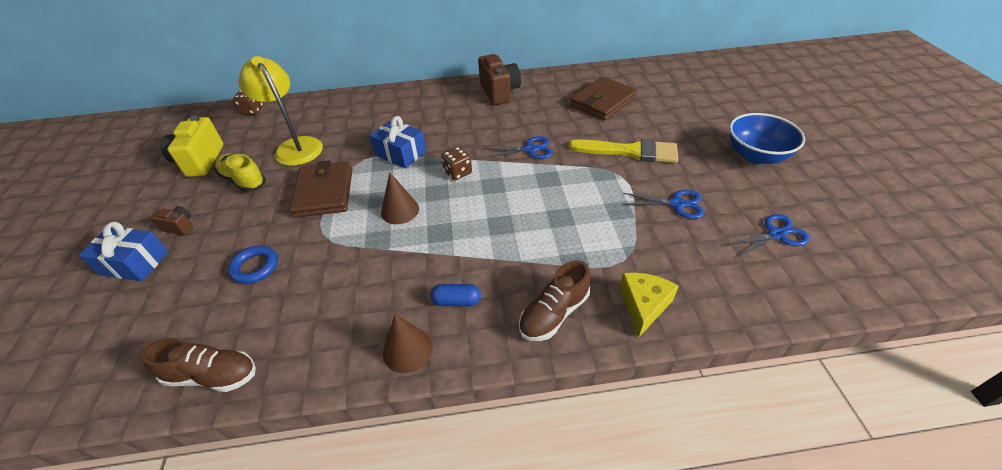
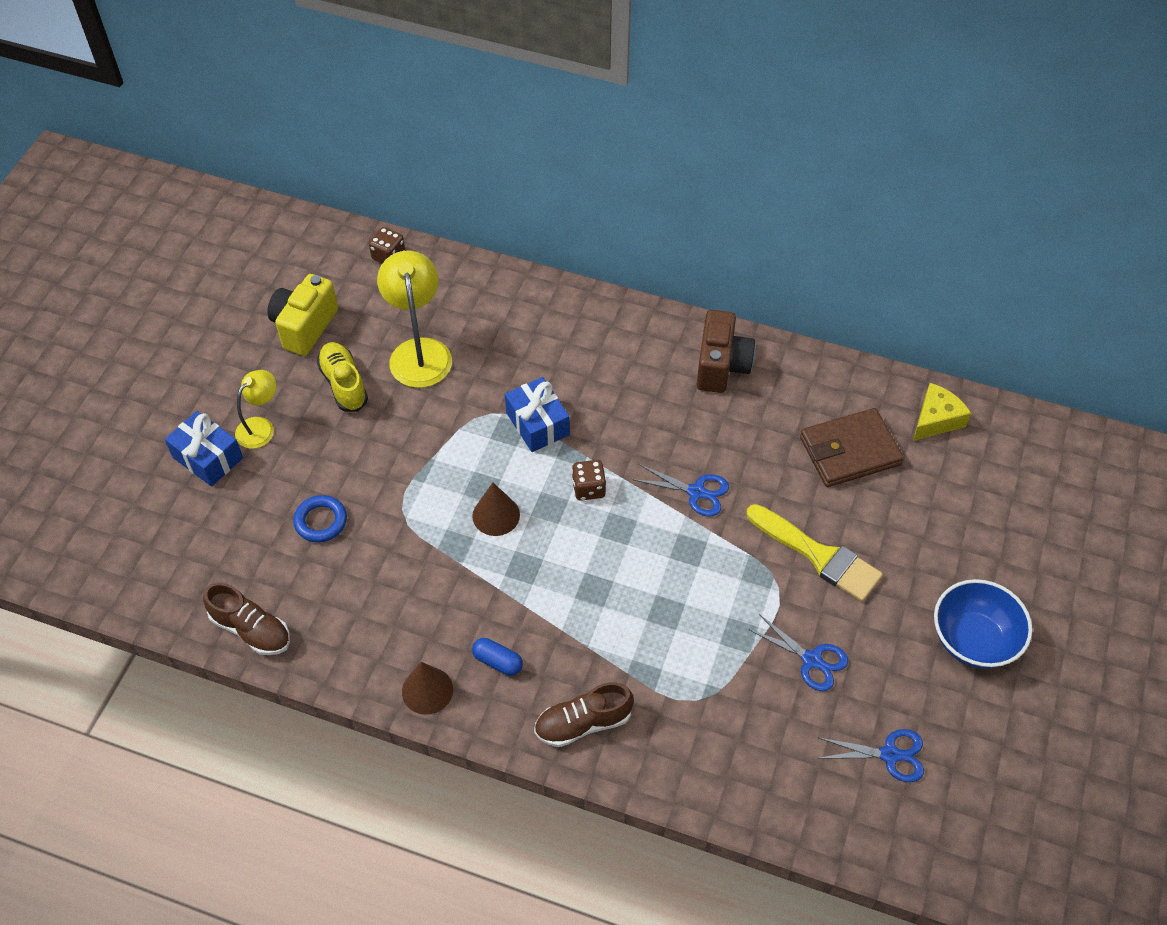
camera: 25 degrees right, 10 degrees up
(180, 227) = (261, 427): brown camera -> yellow lamp
(324, 192) = (425, 447): brown wallet -> none
(643, 305) = (676, 760): yellow cheese -> yellow cheese (936, 419)

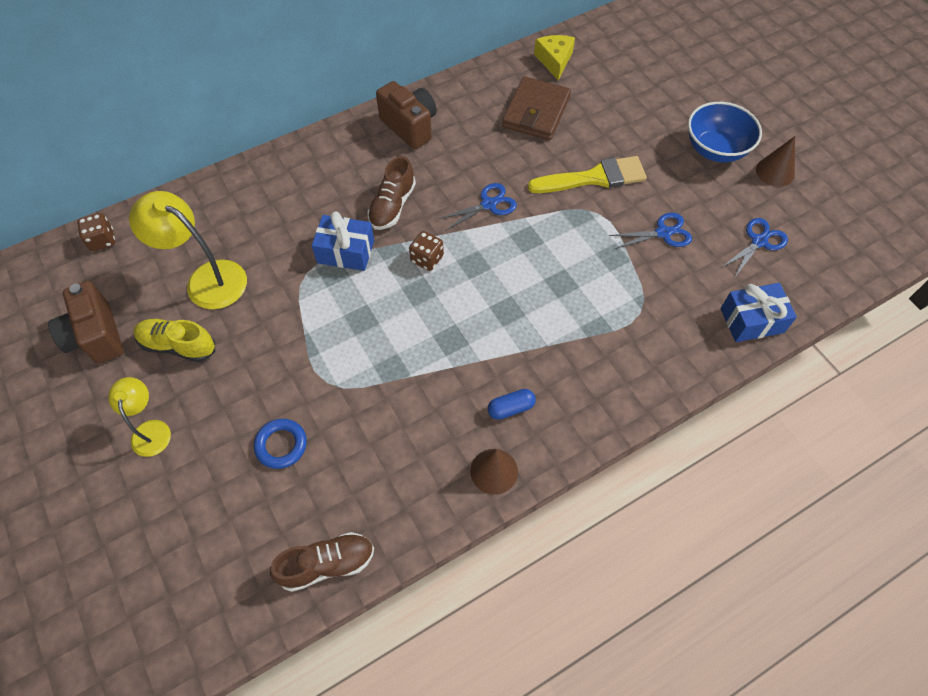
camera: 50 degrees left, 5 degrees up
(207, 458) = (135, 489): blue gift -> blue gift (752, 320)
(304, 327) = (96, 336): yellow camera -> brown camera
(496, 515) = (392, 327): brown cone -> brown cone (775, 172)
(583, 723) = (603, 389): brown shoe -> brown shoe (392, 206)

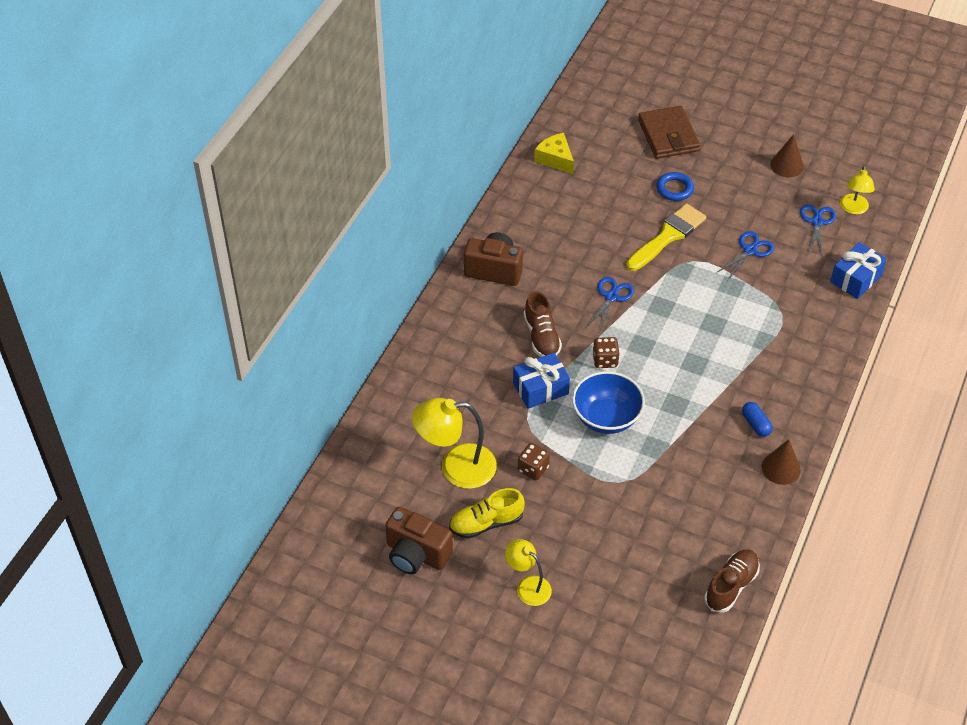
camera: 35 degrees left, 10 degrees down
(102, 240) = (340, 488): brown dice -> brown dice (533, 469)
(281, 445) = (629, 539): blue ring -> blue ring (674, 189)
(511, 408) = (756, 424): blue capsule -> blue capsule turned 60 degrees counterclockwise
(536, 112) = (580, 208): brown wallet -> brown wallet (668, 136)
(715, 150) = (733, 170): blue bowl -> blue bowl (606, 418)
(811, 249) = (853, 209): none -> yellow lamp

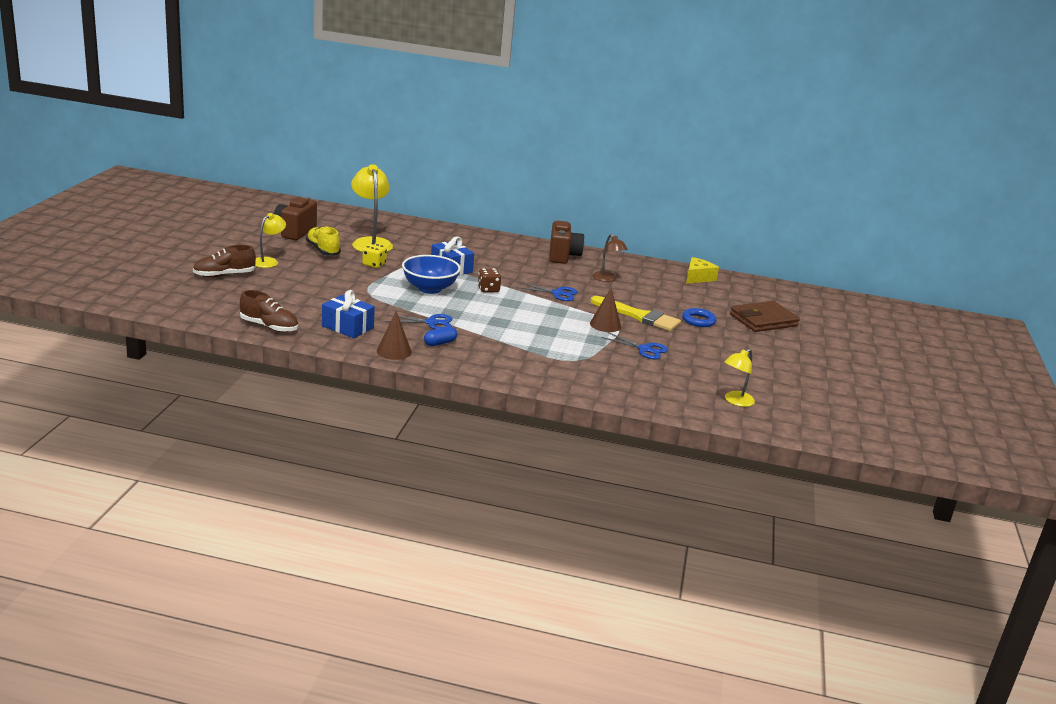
camera: 75 degrees right, 25 degrees down
(533, 469) = (374, 264): brown dice -> yellow dice
(541, 337) = (503, 269): brown shoe -> brown shoe (224, 275)
(565, 242) = (607, 279): none -> brown lamp
(787, 165) = (770, 371): brown cone -> brown cone (605, 325)
(817, 222) = (703, 382): blue scissors -> blue scissors (431, 323)
(853, 209) = (735, 401): yellow lamp -> yellow lamp turned 45 degrees counterclockwise
(856, 279) = (639, 397): blue gift -> blue gift (347, 327)

